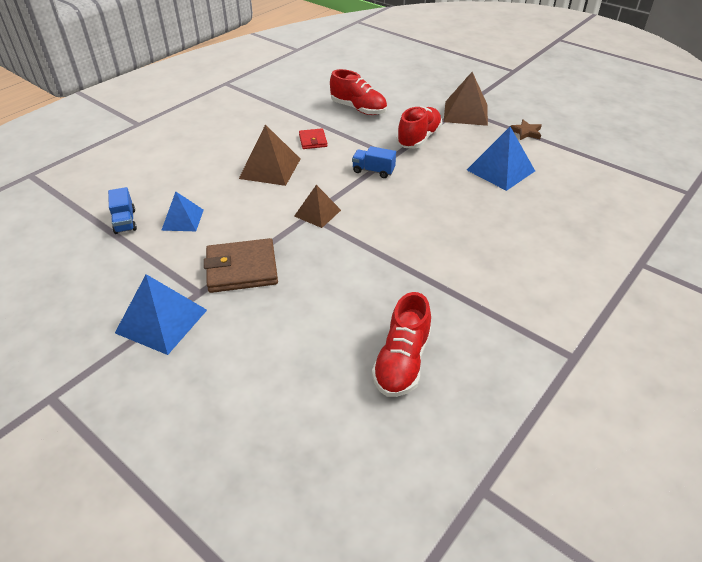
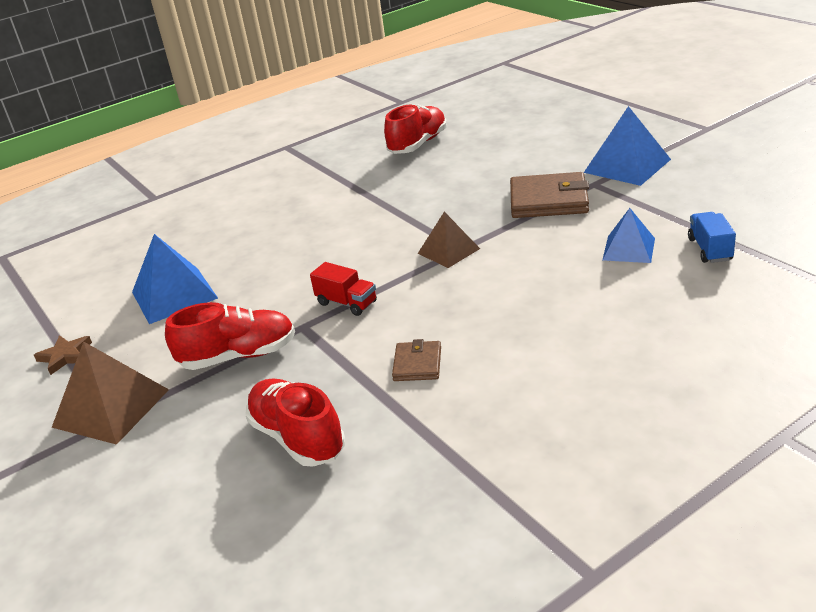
camera: 160 degrees left, 10 degrees down
(270, 168) = (502, 315): brown pyramid -> none
(313, 141) = (417, 364): red wallet -> brown wallet
(373, 171) = (347, 303): blue truck -> red truck
(419, 138) = (239, 356): red shoe -> red shoe turned 150 degrees counterclockwise

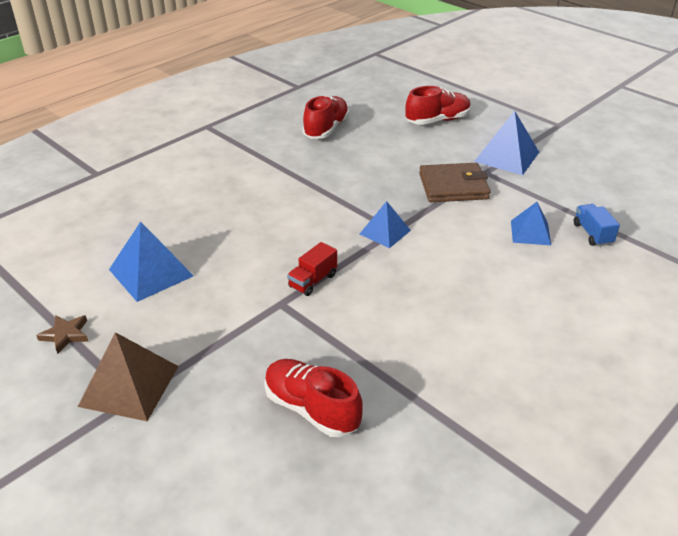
camera: 15 degrees left, 5 degrees up
(239, 356) = (232, 332): red shoe -> red shoe (437, 120)
(347, 303) = (313, 281): red truck -> red truck turned 105 degrees clockwise
(417, 364) = (392, 338): brown wallet -> none
(448, 251) = (385, 232): brown pyramid -> blue pyramid

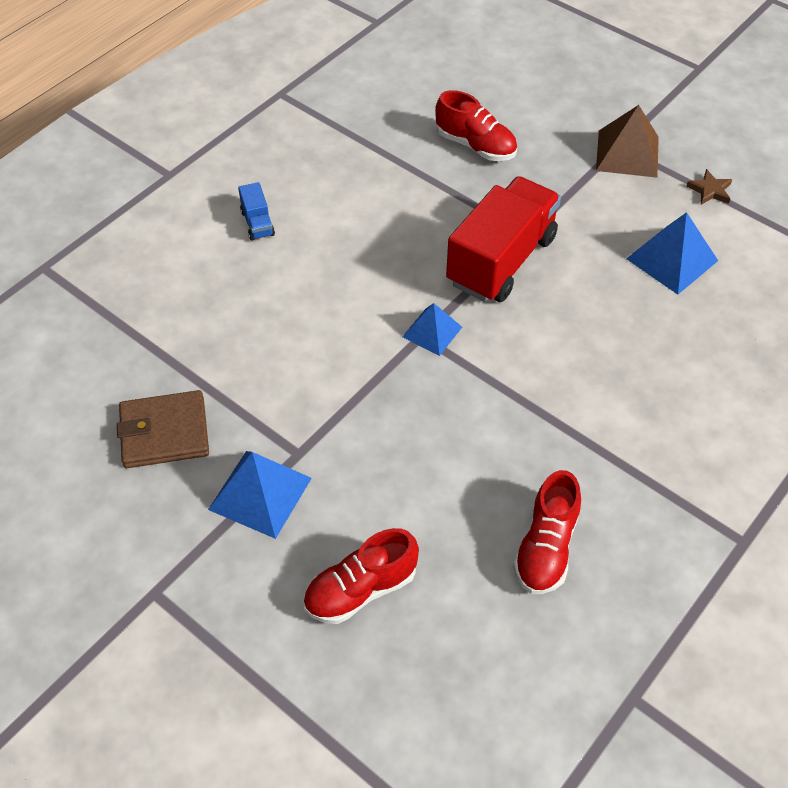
camera: 175 degrees right, 15 degrees up
(313, 281) = (501, 260): red truck -> red truck, size x2.40
(453, 186) = (345, 419): brown wallet -> brown wallet (164, 432)
(530, 232) = (260, 342): blue pyramid -> none
(592, 234) = (186, 345): blue truck -> blue truck (257, 223)

